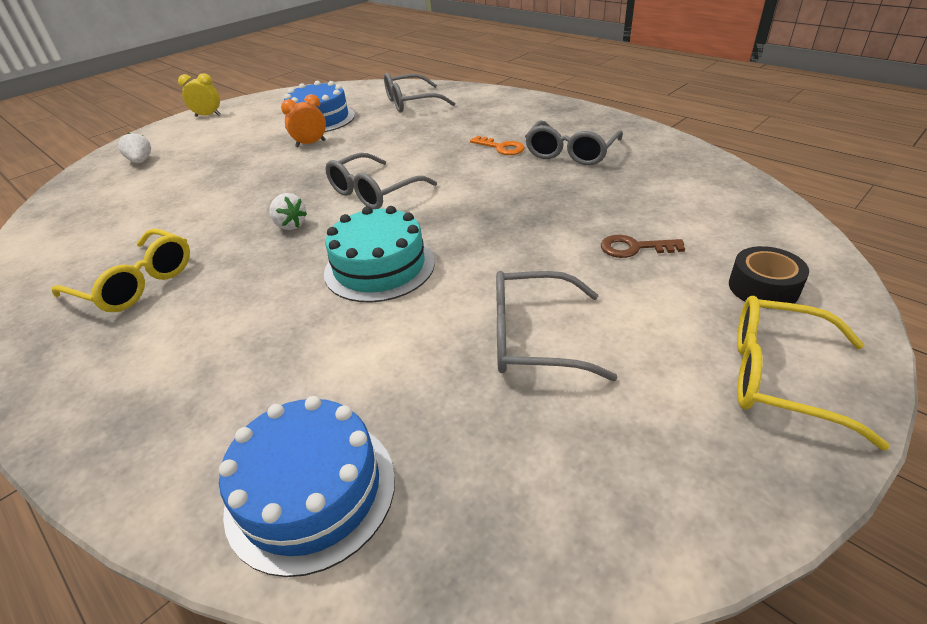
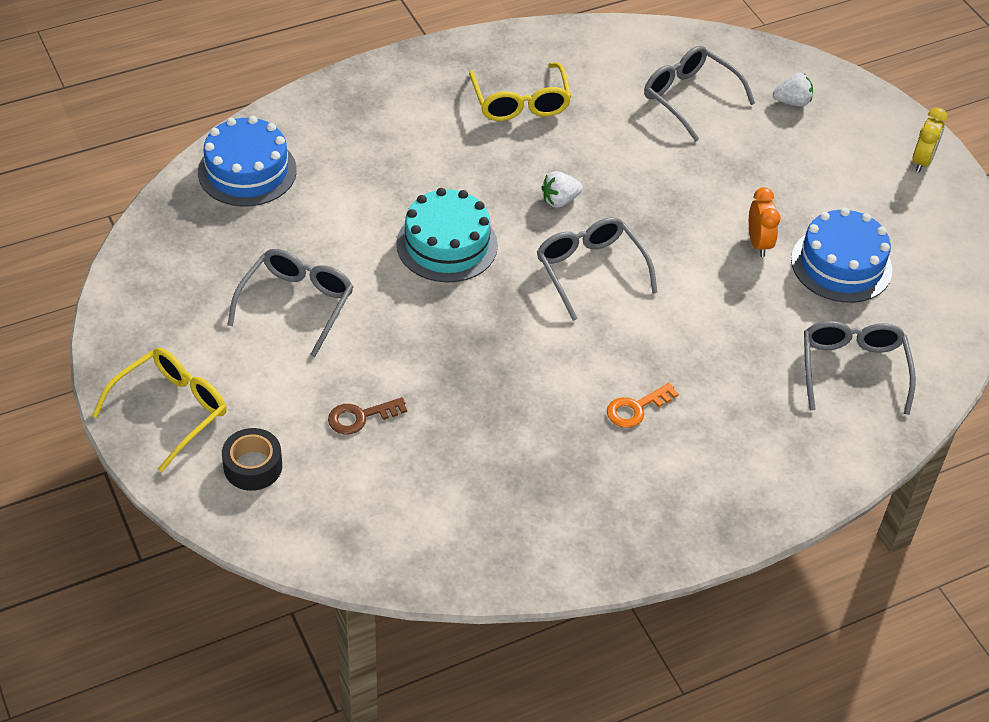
camera: 105 degrees right, 10 degrees up
(137, 283) = (520, 103): yellow glasses -> yellow glasses turned 60 degrees counterclockwise
(570, 153) = (579, 464): grey glasses -> grey glasses (689, 97)
(634, 248) = (360, 417): brown key -> brown key turned 135 degrees counterclockwise

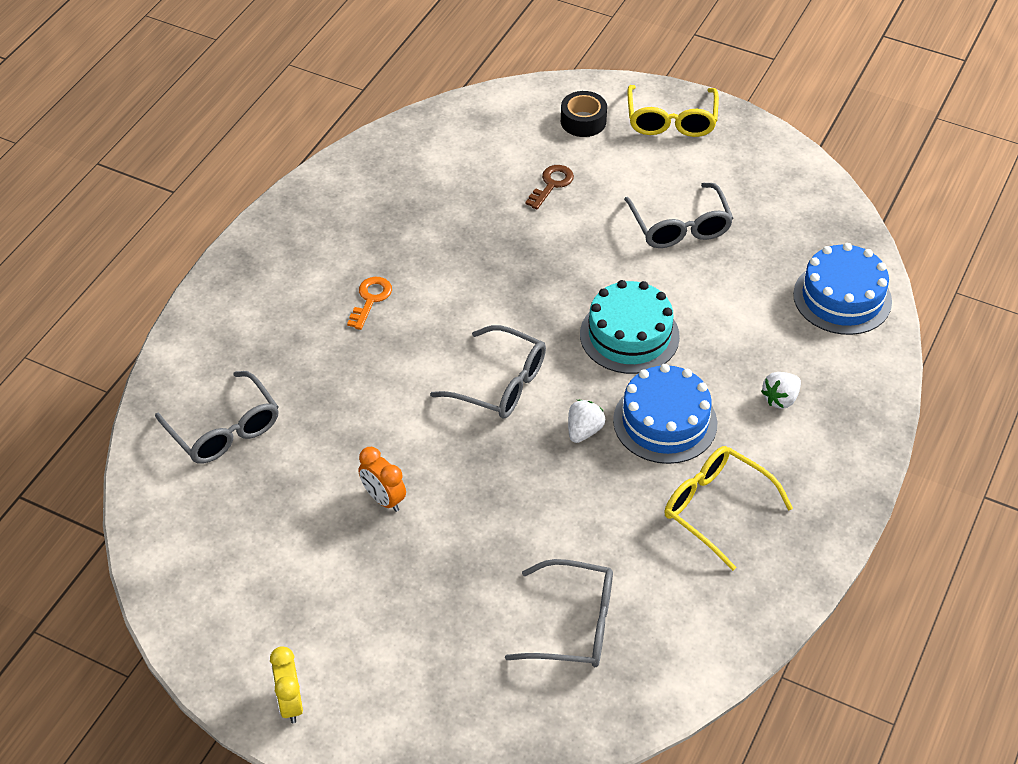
camera: 145 degrees right, 0 degrees up
(792, 102) = (471, 692): white strawberry -> white strawberry (780, 399)
(841, 264) = (296, 524): blue cake -> blue cake (665, 422)

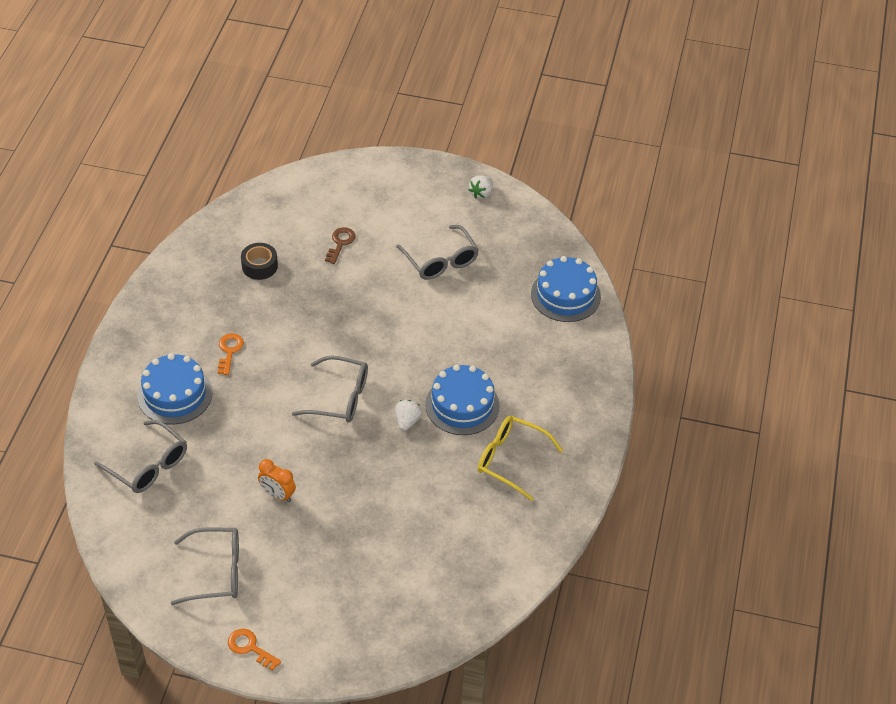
camera: 15 degrees left, 0 degrees up
(284, 344) = (175, 394): none -> blue cake
(290, 703) = (250, 648): yellow clock -> orange key
(575, 625) = (433, 557): grey glasses -> grey glasses (217, 572)
(583, 121) = (352, 191): black tape -> black tape (259, 266)
(629, 335) = (423, 347): turquoise cake -> none
(671, 121) = (416, 181): yellow glasses -> none
(780, 399) = (538, 375): white strawberry -> white strawberry (481, 193)

